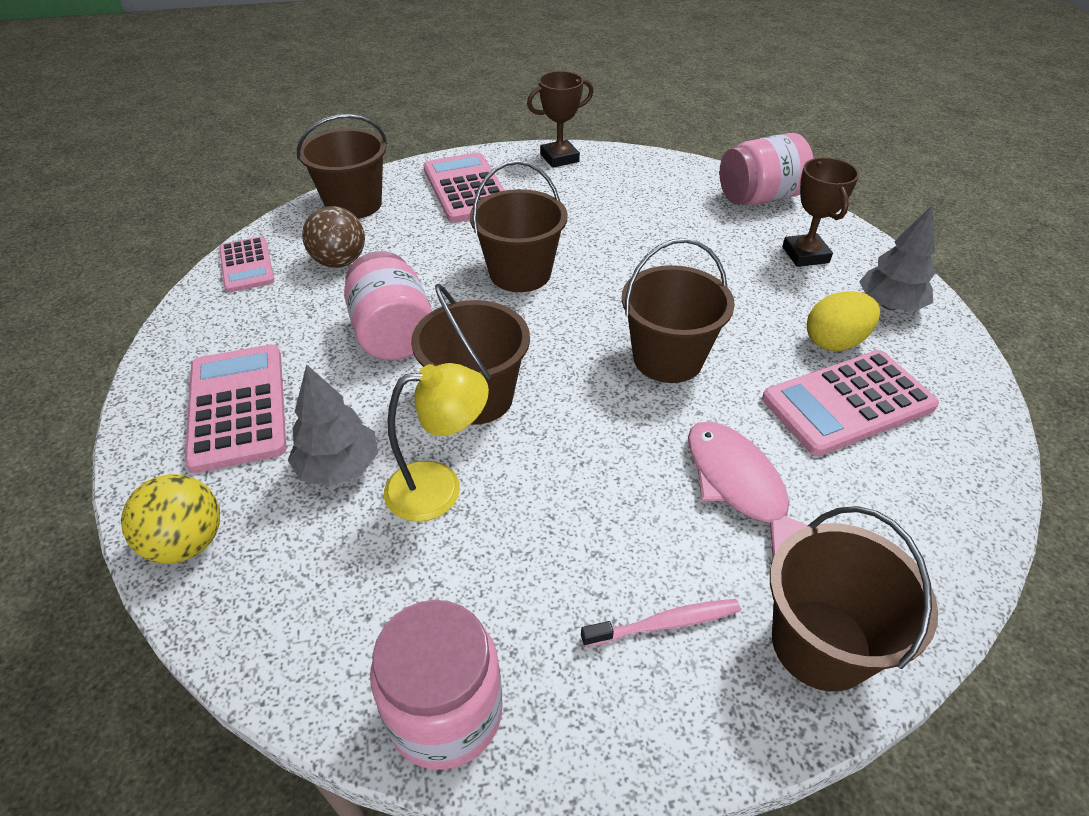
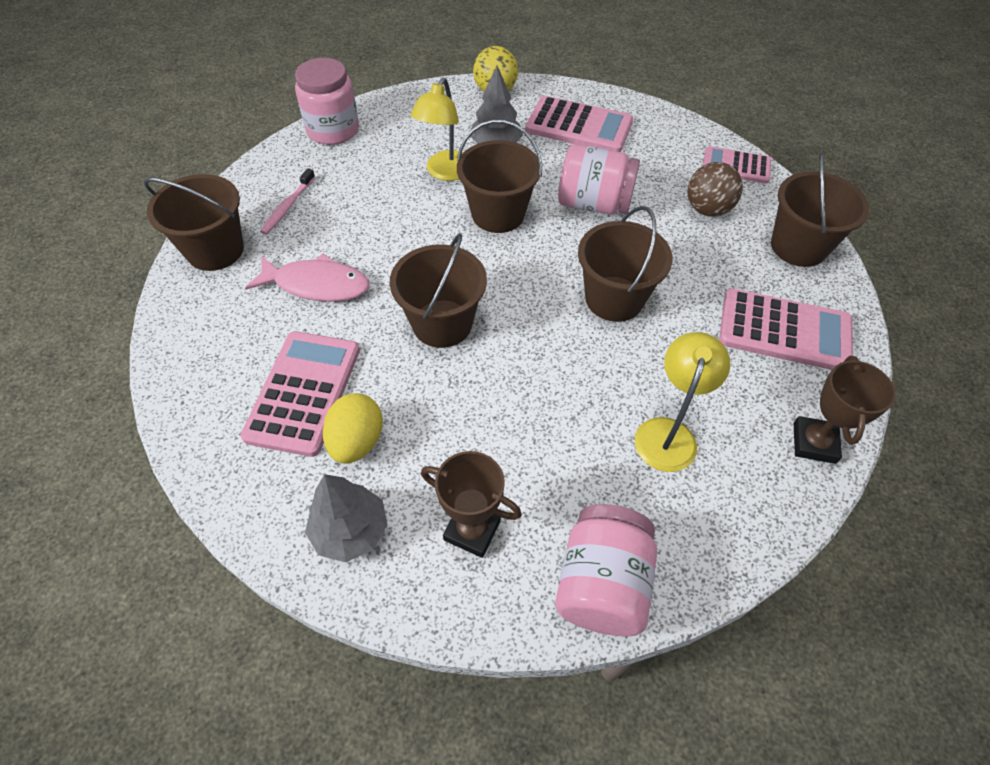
camera: 125 degrees right, 10 degrees up
(623, 208) = (668, 433): none -> yellow lamp

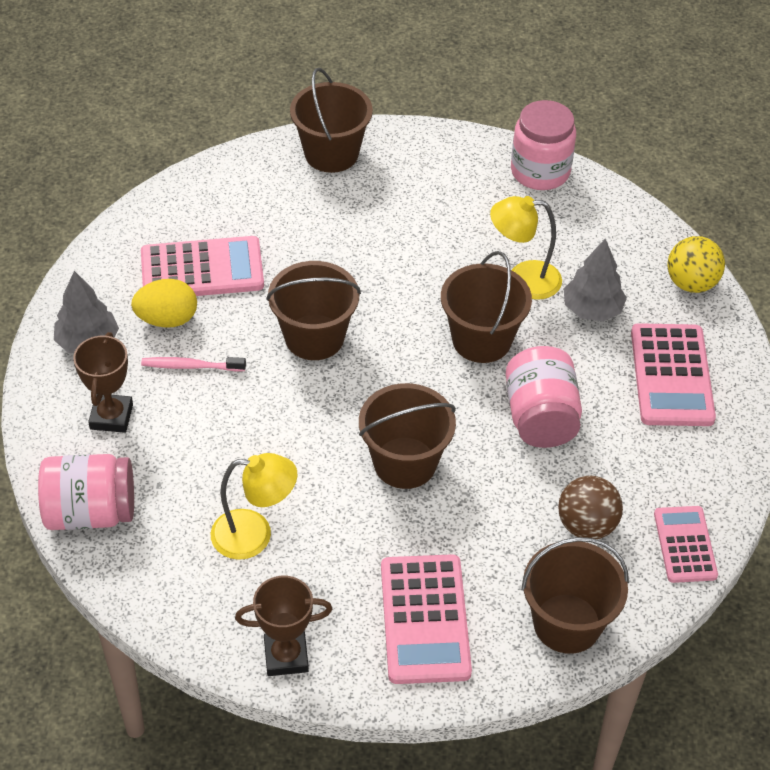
camera: 70 degrees right, 5 degrees down
(288, 207) = (410, 180): pink toothbrush -> pink toothbrush (191, 366)
(317, 285) = (322, 235): pink fish -> none

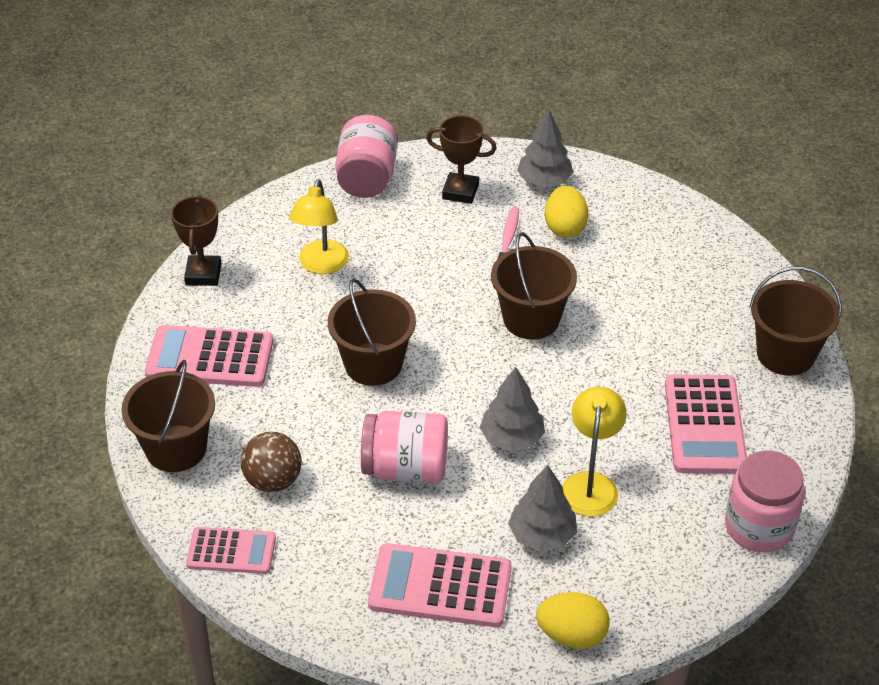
camera: 100 degrees right, 5 degrees down
(202, 269) = (624, 252): pink calculator -> pink calculator (704, 425)
(481, 340) = (511, 438): brown bucket -> grey tree
(691, 283) = (572, 635): yellow ball -> yellow egg

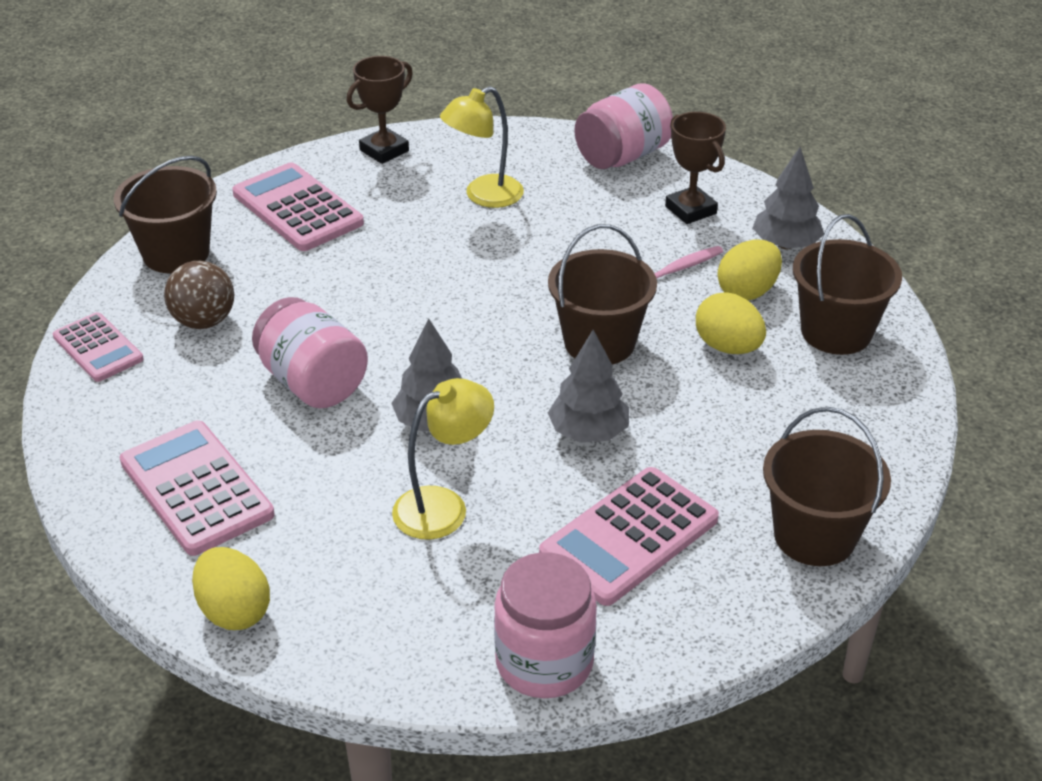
camera: 45 degrees right, 5 degrees down
(373, 364) = (410, 291): brown bucket -> brown bucket (836, 332)
(542, 535) = (337, 514): grey tree -> grey tree (588, 432)
(602, 272) = (728, 347): none -> yellow egg

